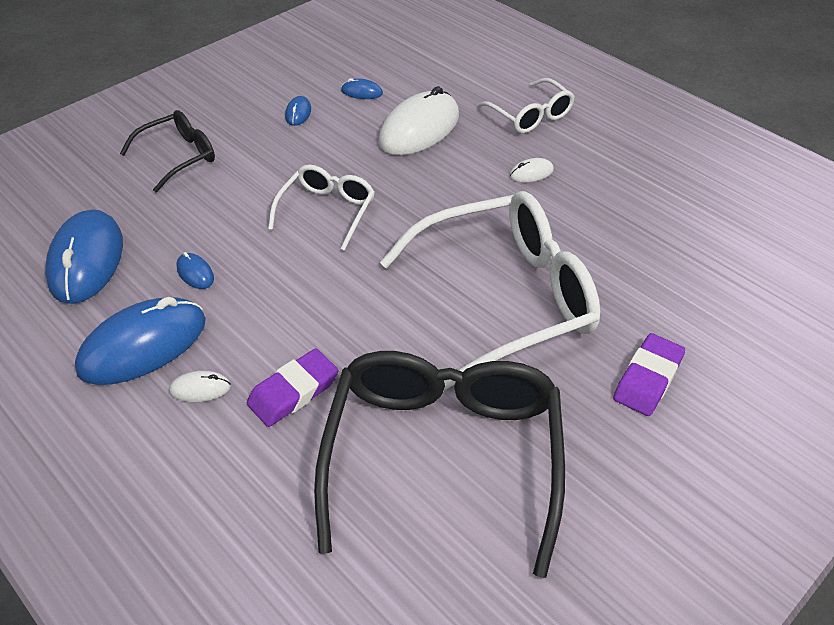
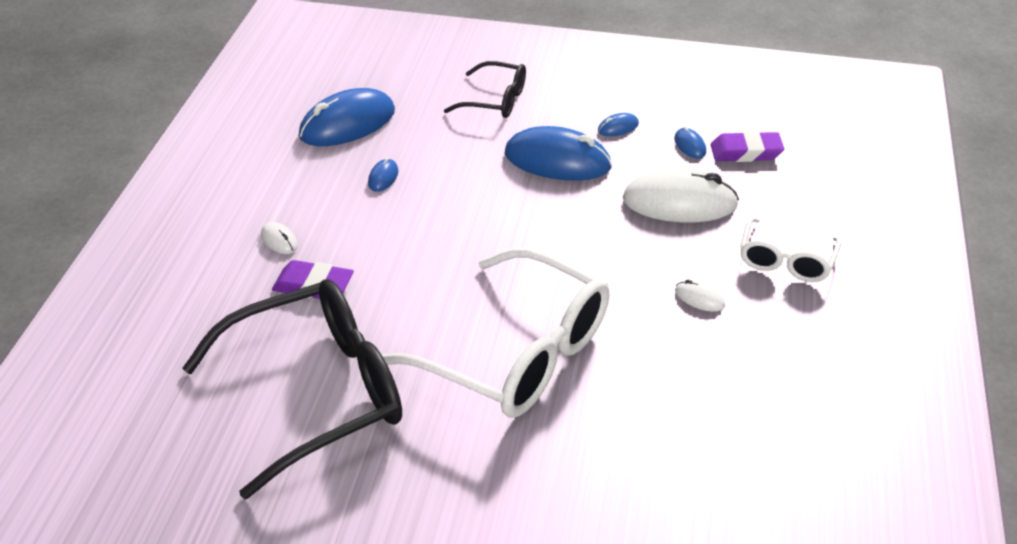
camera: 55 degrees right, 5 degrees down
(143, 345) = (295, 193): blue mouse -> blue mouse (557, 160)
(327, 211) = (516, 205): white glasses -> none
(648, 379) = (503, 486): purple eraser -> purple eraser (746, 152)

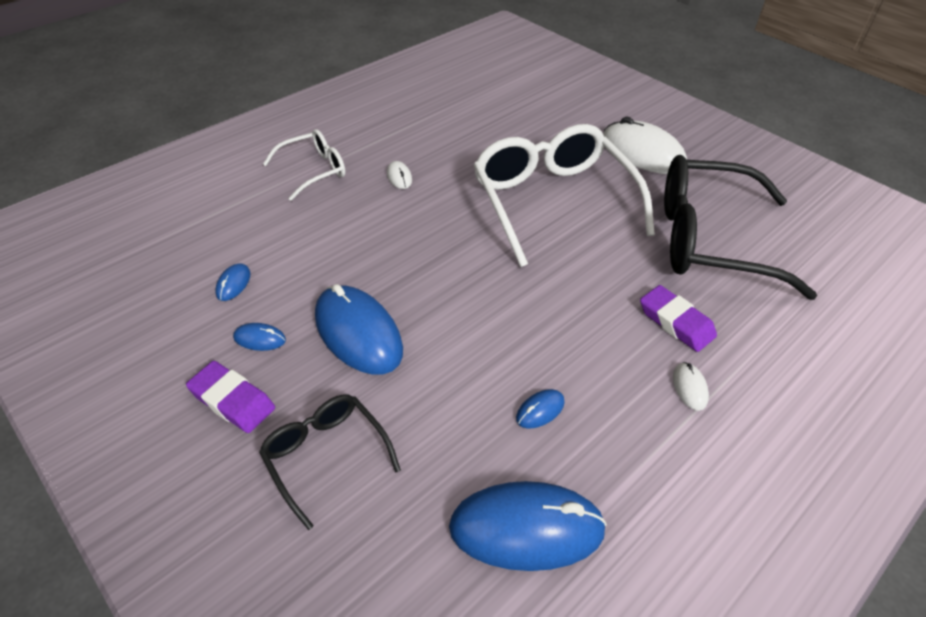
camera: 145 degrees left, 5 degrees up
(679, 202) = (317, 241): white mouse -> white mouse (642, 153)
(746, 152) = (204, 253): purple eraser -> purple eraser (232, 400)

